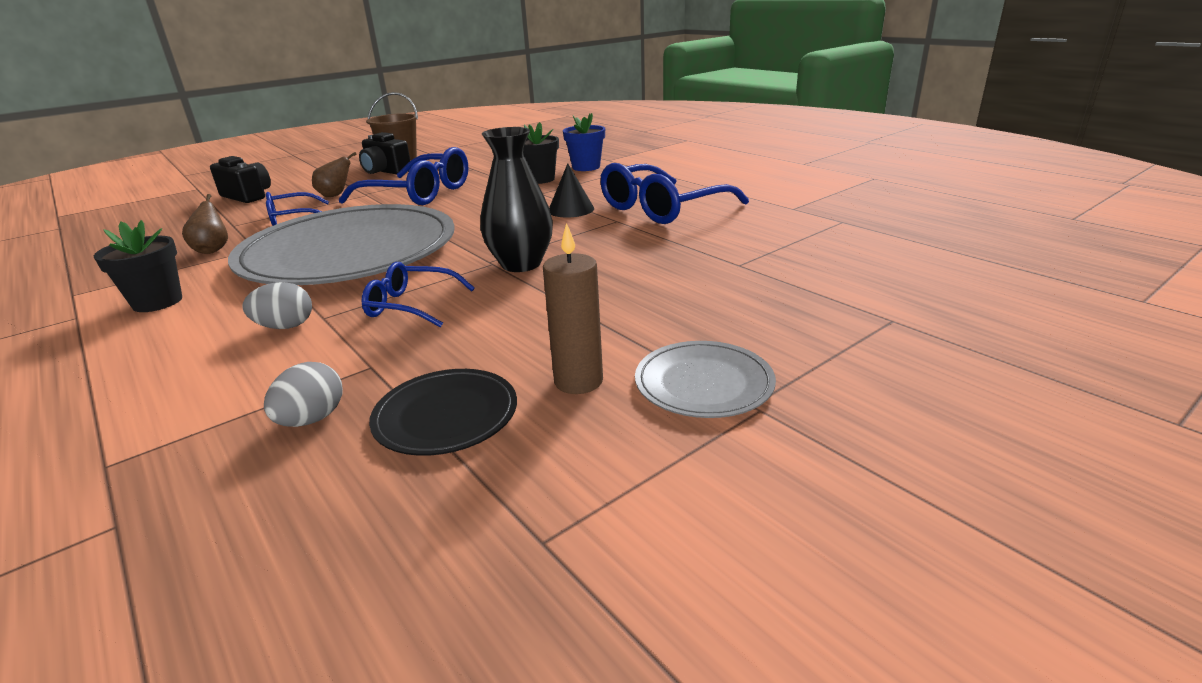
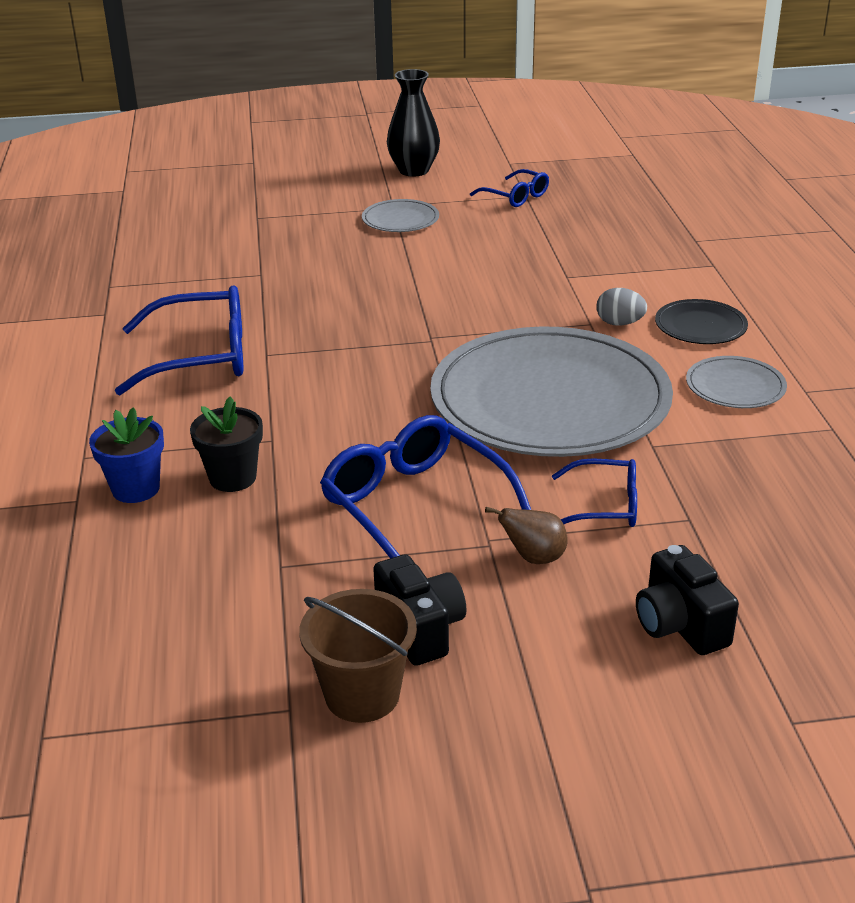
camera: 150 degrees left, 5 degrees up
(157, 302) = (735, 386): black flower pot -> grey plate
(213, 250) = (703, 461): brown pear -> none
(312, 419) = (606, 257): grey egg -> none
(411, 305) = (521, 313): blue glasses -> blue glasses (515, 197)
(446, 415) = (537, 241): black plate -> black plate (700, 326)
(521, 264) = (408, 327): black vase -> black vase (414, 170)
(571, 209) = (282, 390): black cone -> none
(578, 381) = (458, 237): brown candle -> none

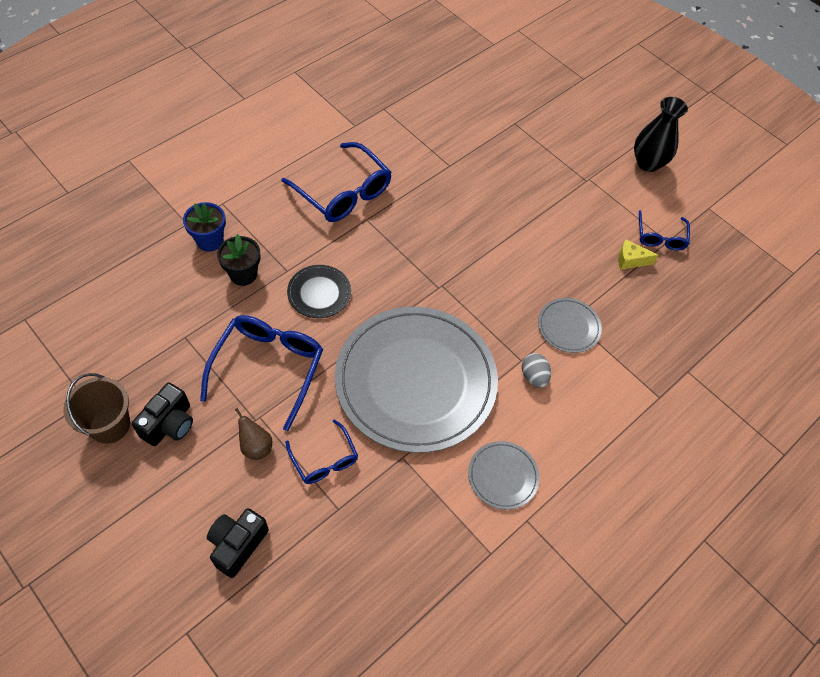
camera: 50 degrees right, 25 degrees up
(400, 219) = (573, 193): grey plate -> grey plate (568, 327)
(526, 221) = (630, 260): none -> yellow cheese
(700, 326) = (566, 424): black plate -> black plate (319, 293)

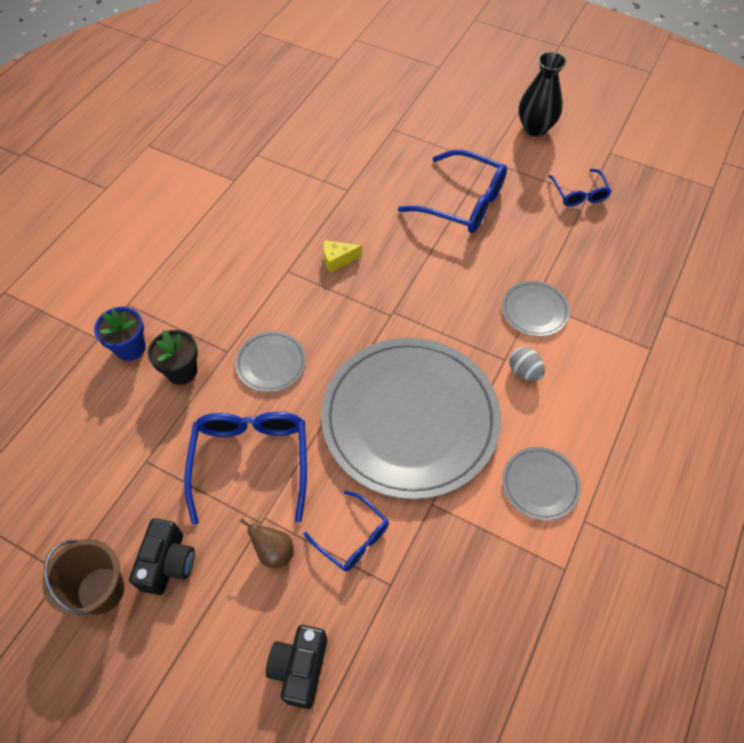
camera: 15 degrees left, 0 degrees up
(319, 293) = (271, 363): black plate -> grey plate
(343, 192) = (251, 251): blue glasses -> blue glasses (462, 202)
(630, 260) = (562, 225): yellow cheese -> yellow cheese (338, 260)

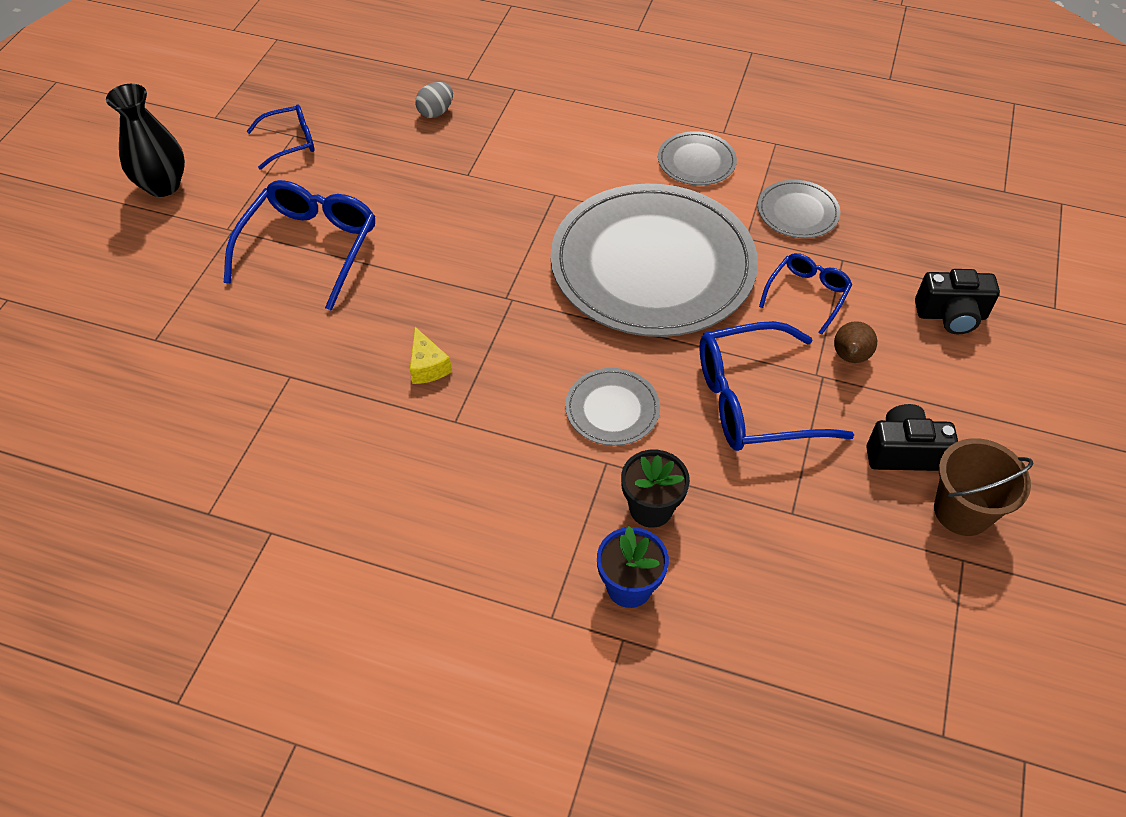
camera: 100 degrees left, 5 degrees down
(524, 371) = (566, 178): grey egg -> grey egg (436, 112)
(534, 310) = (480, 174): grey plate -> grey plate (797, 212)

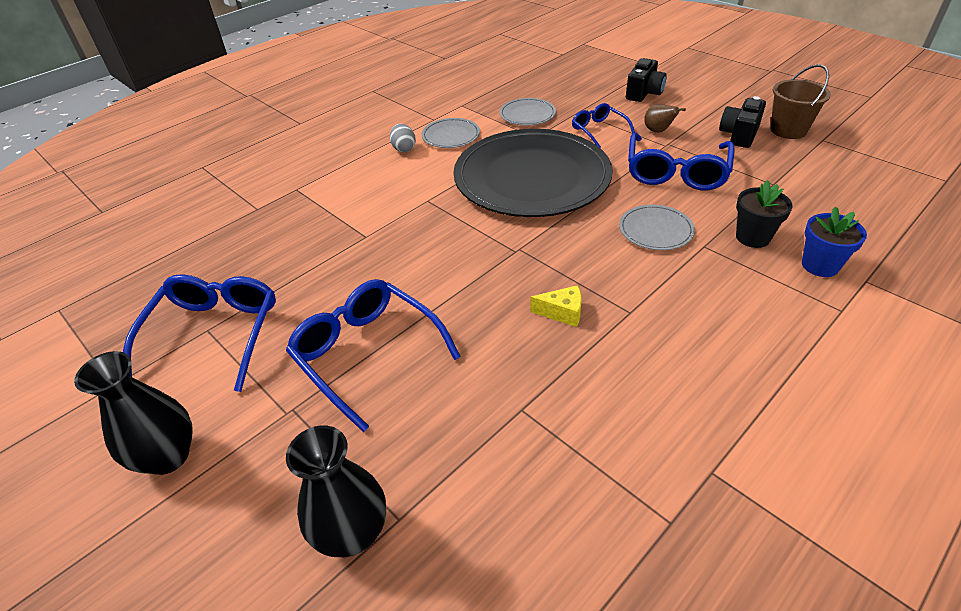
camera: 60 degrees left, 10 degrees down
(135, 318) = (352, 533): none -> black vase
(290, 142) = (214, 334): blue glasses -> blue glasses, size x1.77
(436, 112) = (277, 235): grey egg -> grey egg (404, 148)
(652, 265) = (532, 177): grey plate -> black plate

